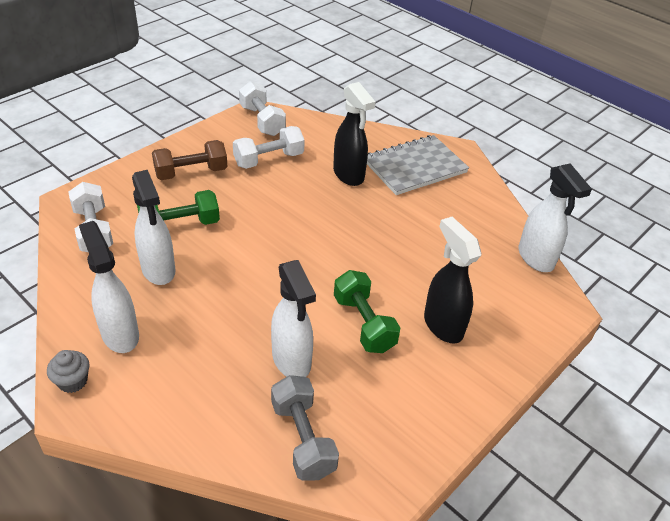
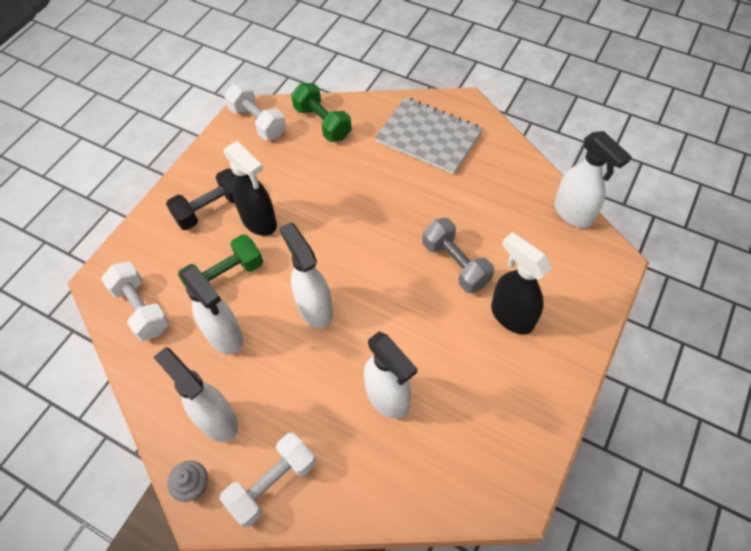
camera: 10 degrees left, 15 degrees up
(191, 172) = (211, 209): brown dumbbell -> black dumbbell
(252, 270) = (314, 308): none -> white spray bottle
(269, 159) = (282, 170): white dumbbell -> white dumbbell (272, 483)
(303, 438) = (426, 476): grey dumbbell -> grey dumbbell (455, 264)
(349, 175) = (368, 166): black spray bottle -> black spray bottle (259, 222)
(364, 323) = (439, 336): green dumbbell -> green dumbbell (322, 123)
(415, 167) = (428, 137): grey notebook -> grey notebook turned 75 degrees clockwise

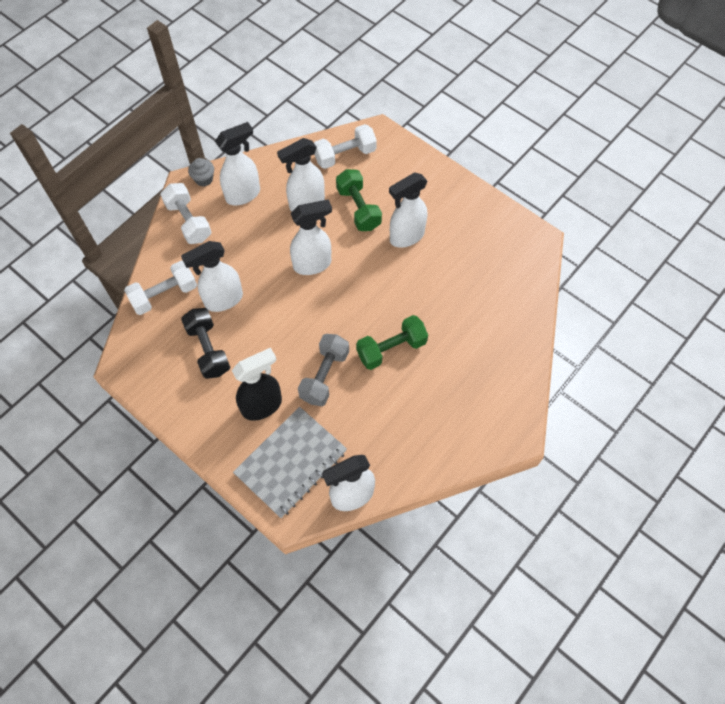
camera: 100 degrees right, 5 degrees up
(211, 209) = (428, 204): black dumbbell -> black dumbbell (208, 349)
(258, 122) = (523, 247): white dumbbell -> white dumbbell (164, 295)
(259, 222) = (406, 236): black spray bottle -> white spray bottle
(322, 123) = (512, 300): green dumbbell -> green dumbbell (391, 349)
(428, 137) = (476, 389): grey notebook -> grey notebook (291, 462)
(455, 264) = (324, 376): grey dumbbell -> grey dumbbell turned 45 degrees counterclockwise

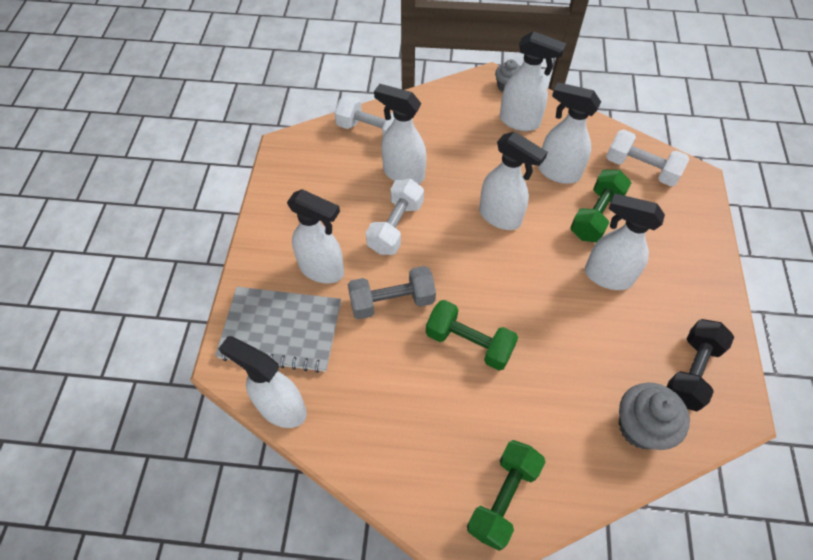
camera: 55 degrees right, 5 degrees down
(188, 221) = (456, 103): white dumbbell -> white dumbbell (395, 226)
(208, 349) = (346, 194): black dumbbell -> black dumbbell (691, 371)
(262, 405) = (322, 270): black spray bottle -> white spray bottle
(503, 399) = (503, 498): none -> green dumbbell
(512, 294) = (641, 427): none -> grey cupcake

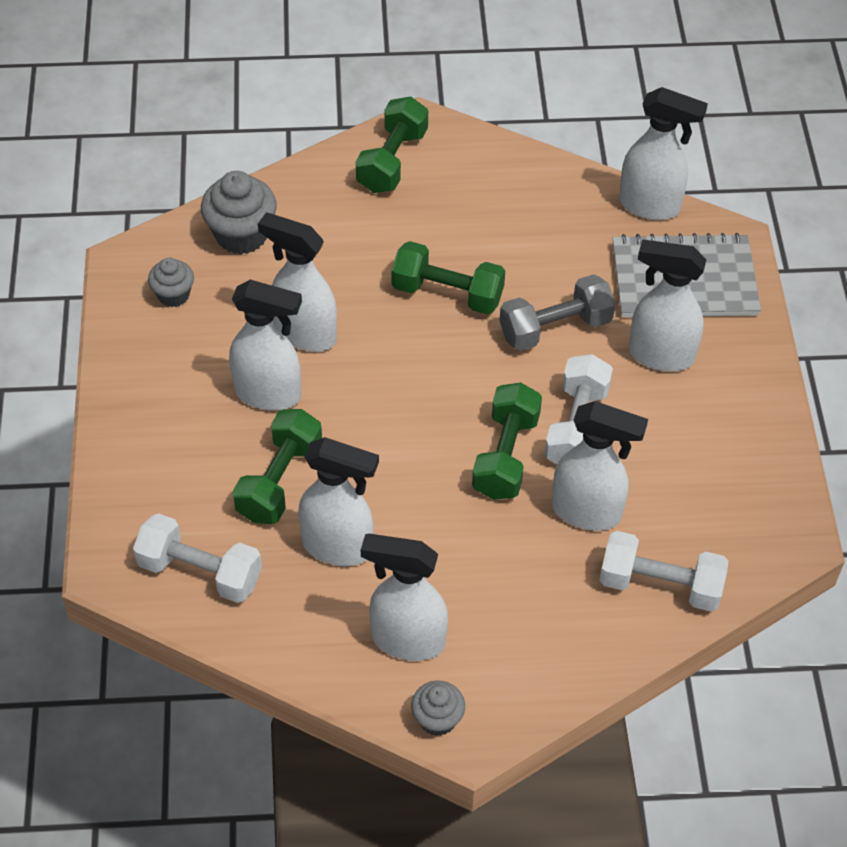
camera: 170 degrees right, 5 degrees down
(446, 213) = (505, 455): none -> green dumbbell
(500, 217) = (424, 460): white spray bottle -> white spray bottle (304, 334)
(691, 371) = (173, 295): black dumbbell -> grey cupcake

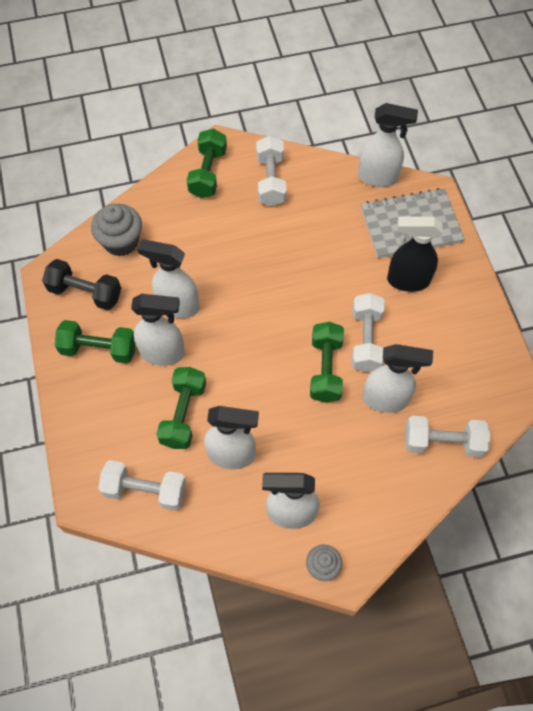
camera: 10 degrees left, 10 degrees up
(173, 295) = (85, 293): grey cupcake -> black dumbbell
(447, 293) = (263, 261): green dumbbell -> green dumbbell (99, 349)
(484, 185) = (270, 180): none -> white dumbbell
(555, 328) = (337, 273): grey dumbbell -> none
(660, 355) = (407, 280): white spray bottle -> black spray bottle

